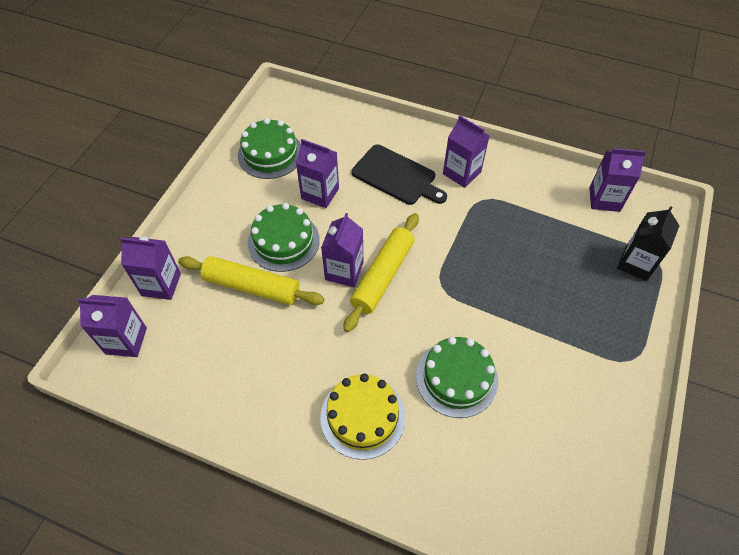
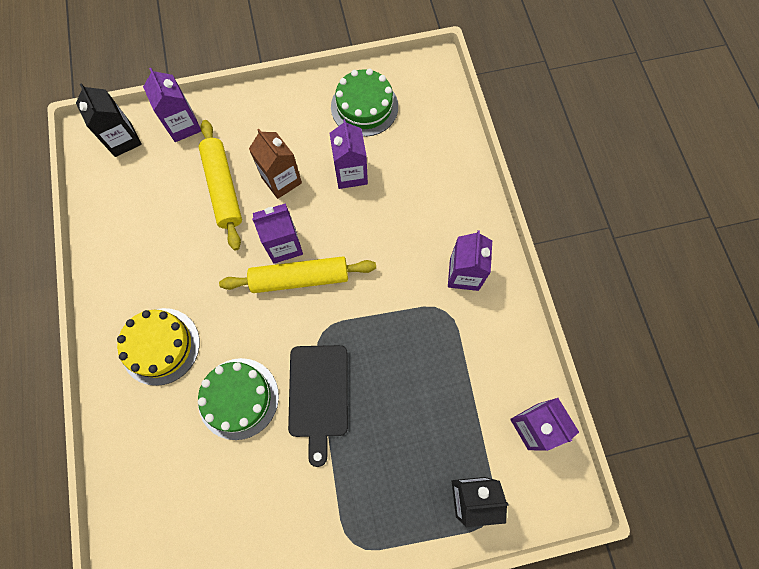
camera: 55 degrees right, 15 degrees up
(126, 341) = (123, 140): purple carton -> black carton
(283, 241) = (281, 180): green cake -> brown carton
(396, 176) = (417, 221): black cutting board -> black cutting board (318, 395)

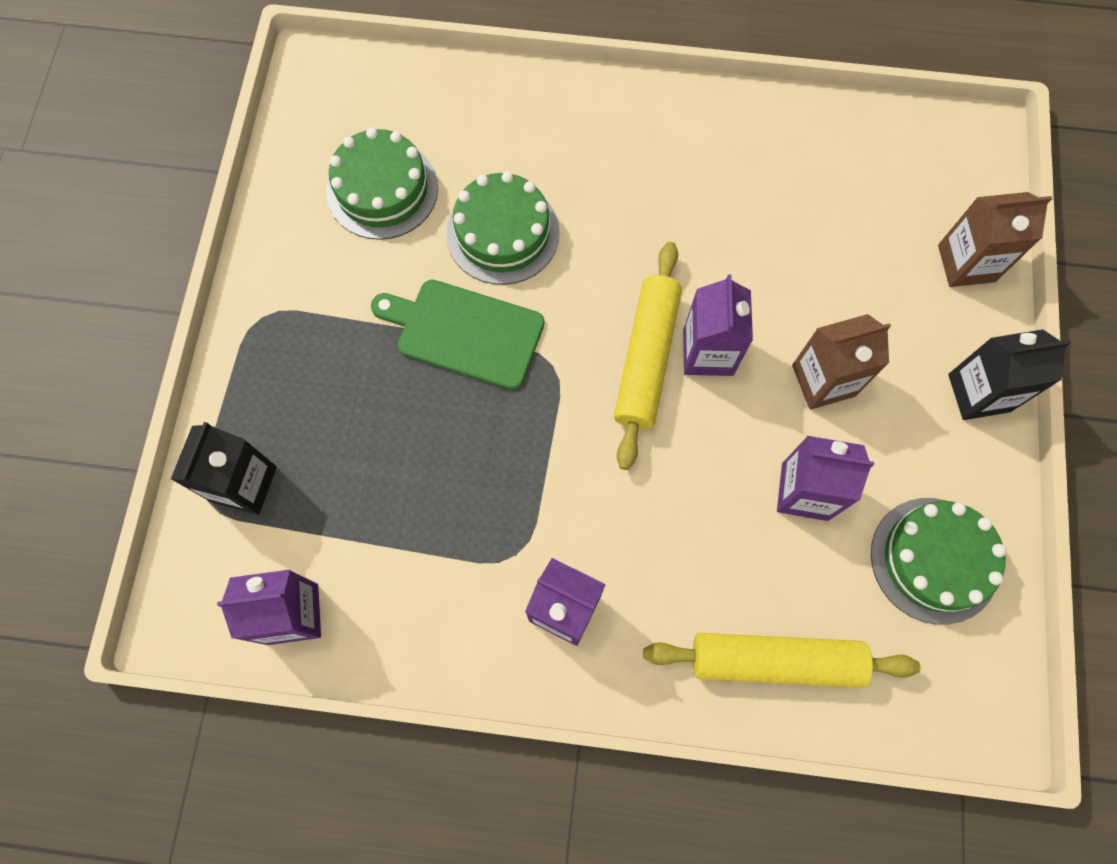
camera: 110 degrees right, 0 degrees up
(123, 140) = (960, 176): black carton -> black carton (979, 393)
(160, 346) = (612, 158): yellow cake -> none
(183, 125) = (966, 263): purple carton -> brown carton
(223, 188) = (834, 292): yellow rolling pin -> yellow rolling pin (775, 660)
(227, 499) = (382, 190): none -> green cake
(318, 395) = (464, 332): black cutting board -> green cutting board

